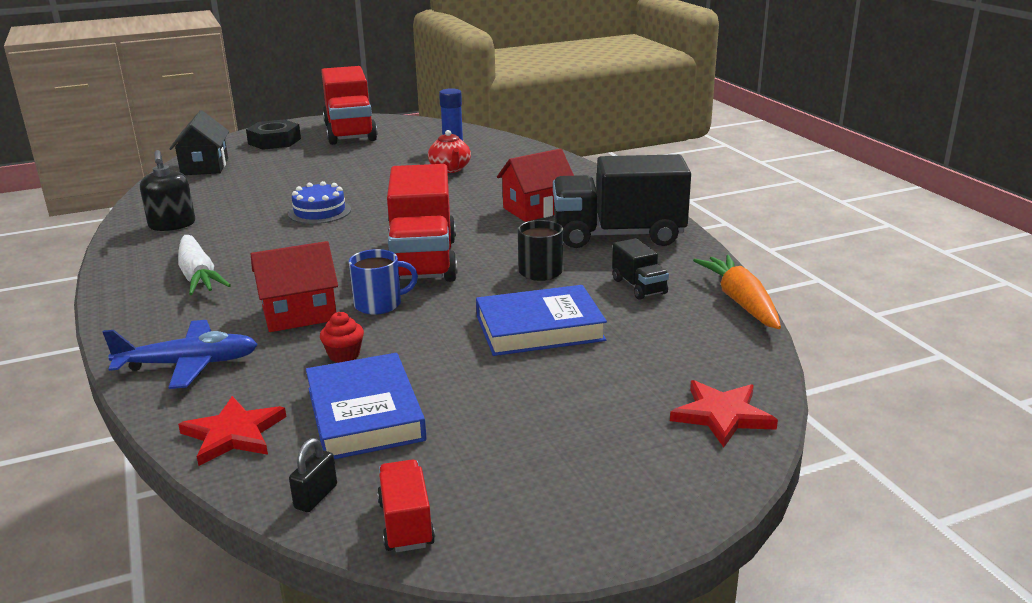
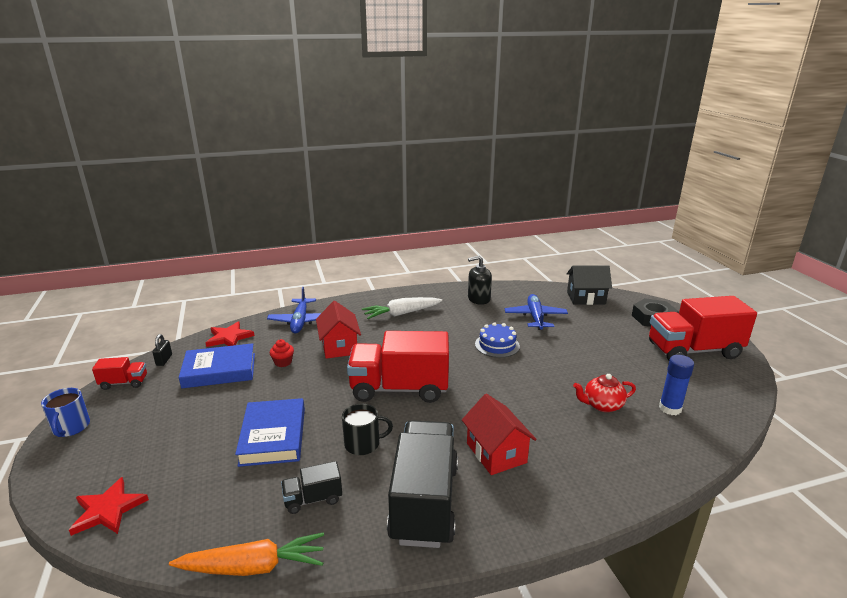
camera: 95 degrees right, 0 degrees up
(248, 192) = (535, 317): none -> blue plane
(316, 497) = (164, 360): black padlock -> black padlock turned 60 degrees clockwise
(379, 304) = (339, 372): blue mug -> blue mug (71, 427)

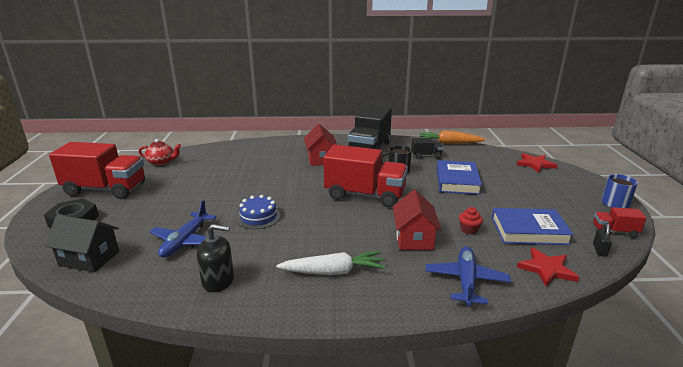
camera: 165 degrees left, 0 degrees up
(602, 405) = (232, 169): red teapot -> red teapot (161, 162)
(670, 408) = (194, 163): blue glue stick -> none

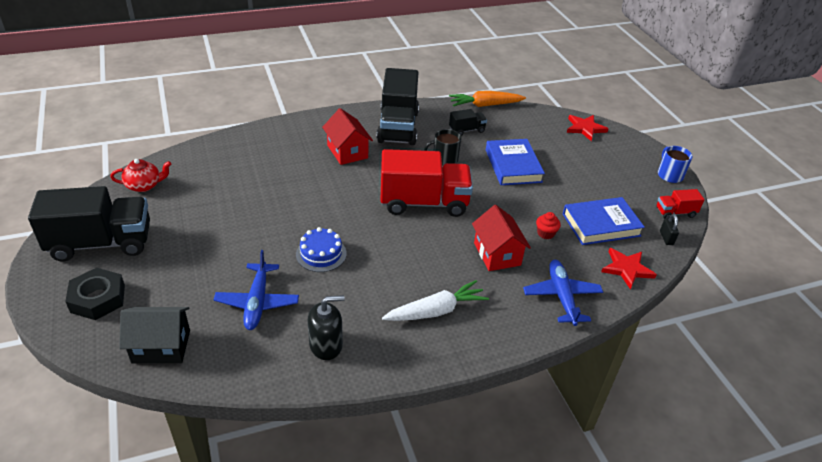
camera: 20 degrees left, 15 degrees up
(106, 189) = (101, 243): red truck -> black truck

